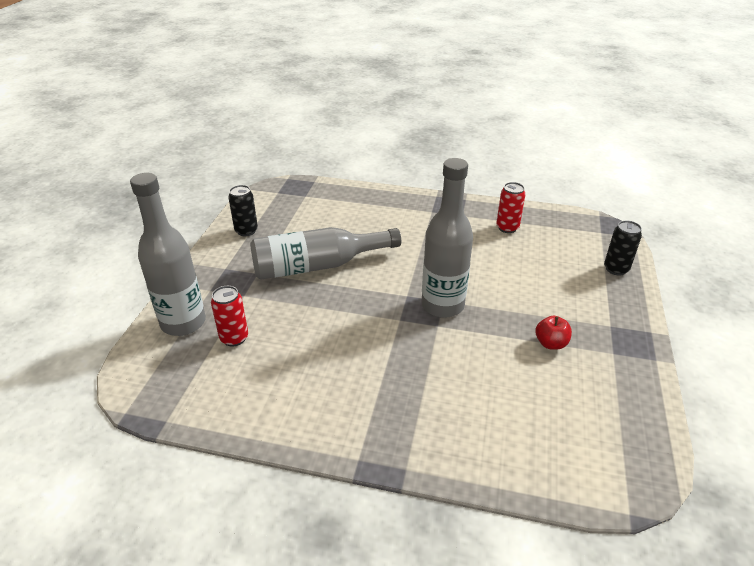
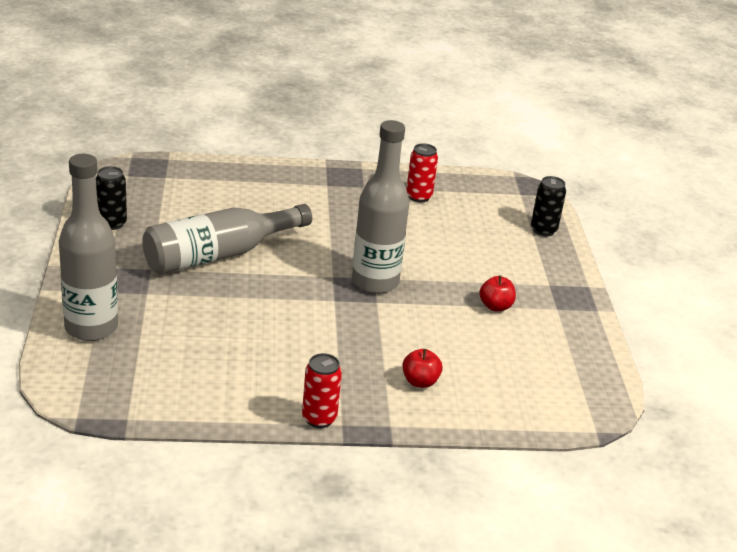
camera: 20 degrees left, 5 degrees down
(234, 338) = (159, 336): red can -> red can (319, 418)
(452, 419) = (420, 381): none -> red apple

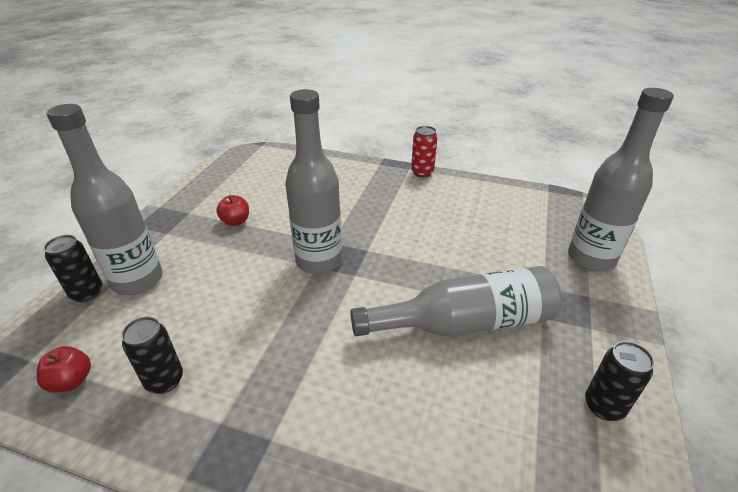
camera: 155 degrees left, 5 degrees up
(418, 197) = (165, 380): red can -> black can
(420, 381) = (343, 181): red apple -> red apple (71, 381)
(517, 243) = (138, 281): none -> grey bottle

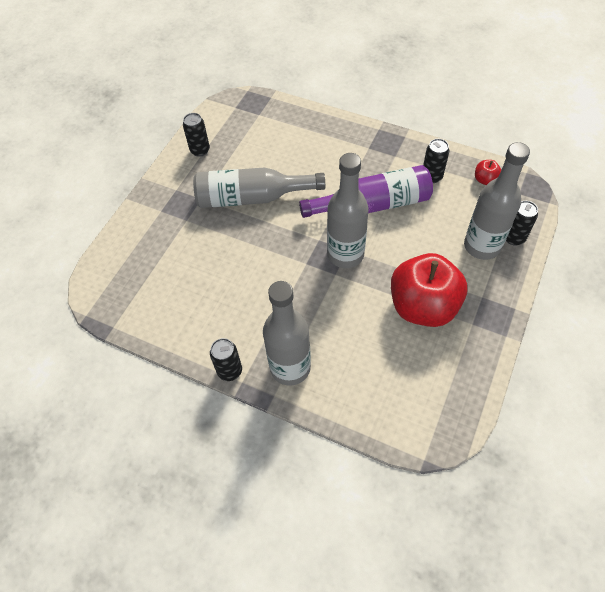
camera: 170 degrees left, 20 degrees up
(236, 221) = (423, 306): red apple -> red apple, size x2.50
(276, 325) = (373, 205): none -> purple bottle
(422, 173) = (230, 371): red can -> black can
(591, 258) = (136, 241): grey bottle -> grey bottle (290, 367)

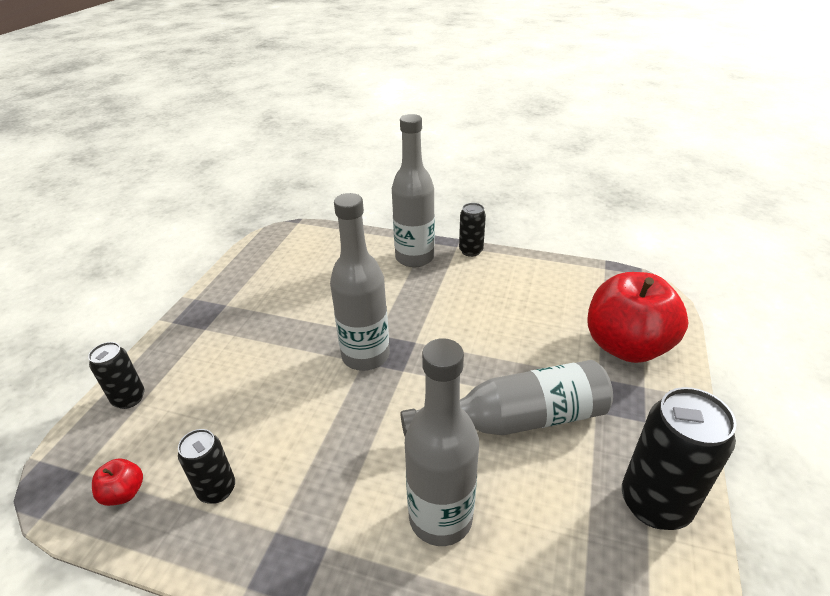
camera: 170 degrees right, 20 degrees down
(200, 150) = (655, 503): black can -> black can, size x1.75
(373, 205) = (325, 427): purple bottle -> none
(423, 306) = (276, 313): red apple -> red apple (626, 346)
(482, 246) = (180, 383): grey bottle -> grey bottle (440, 517)

